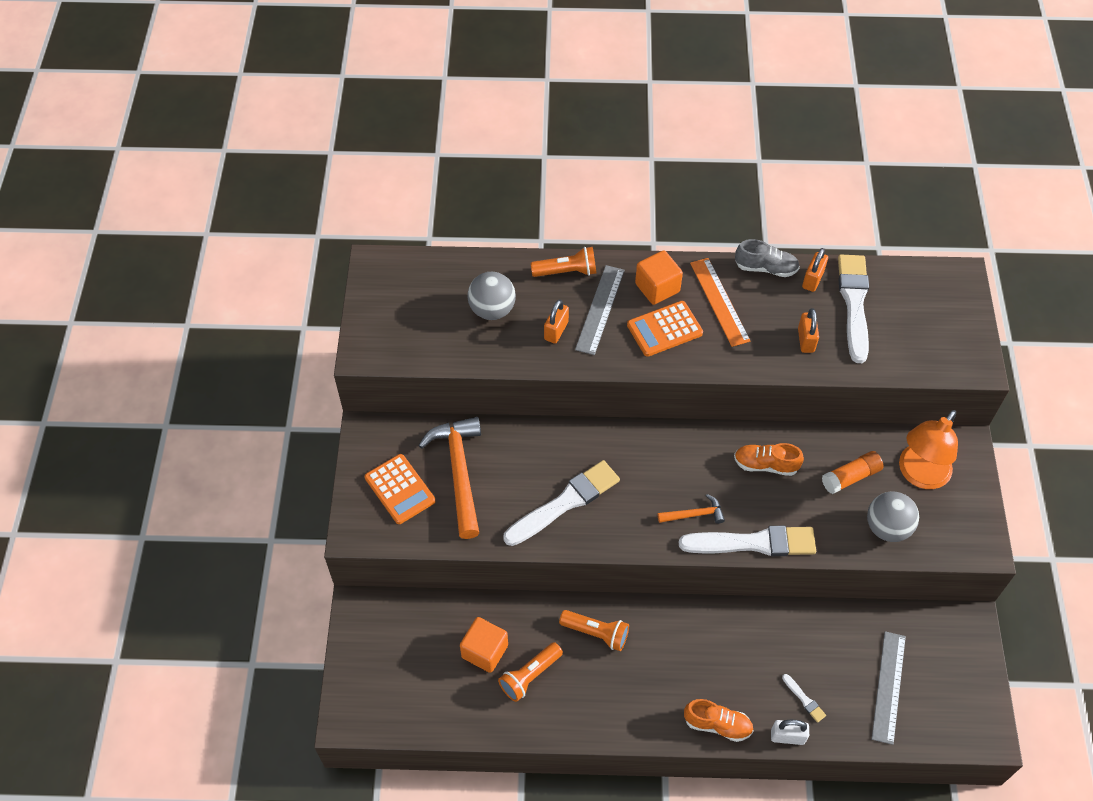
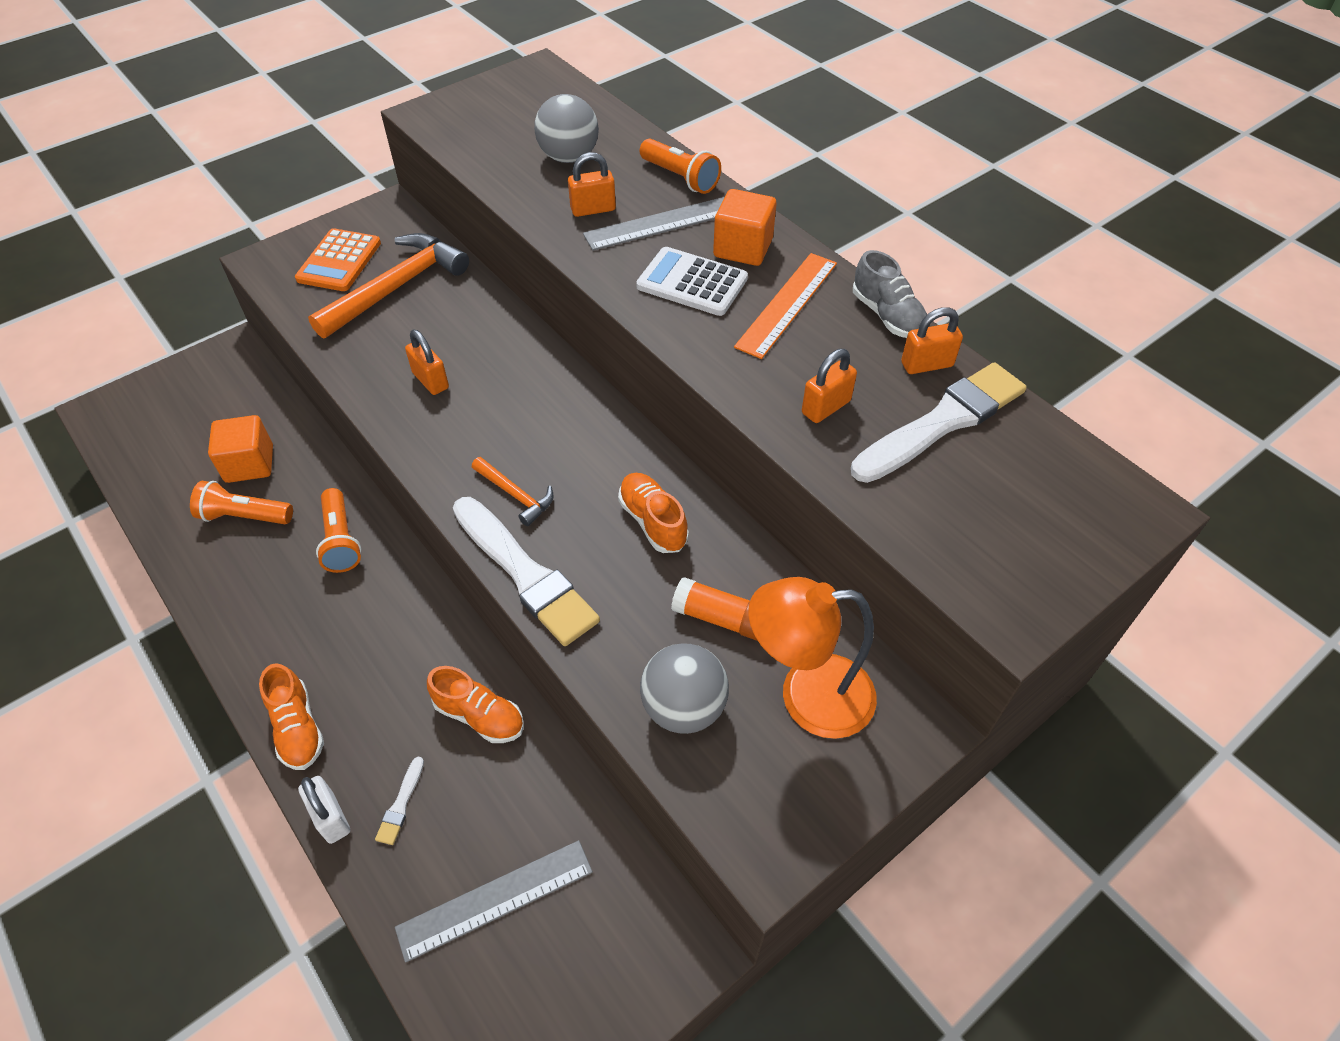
camera: 50 degrees right, 5 degrees down
(565, 502) = (430, 380): white brush -> orange padlock
(664, 329) = (692, 283): orange calculator -> white calculator
(778, 632) = (479, 716): none -> orange shoe

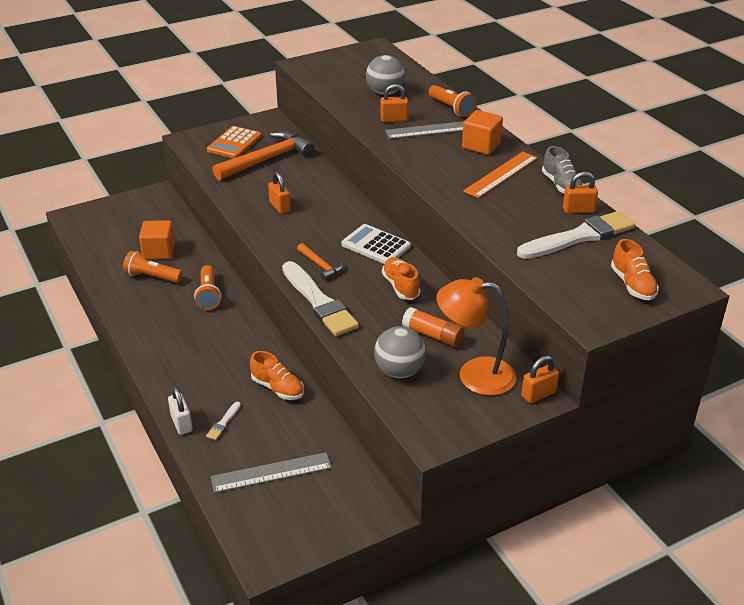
camera: 10 degrees right, 15 degrees down
(297, 728) = (168, 380): orange shoe -> orange shoe (632, 285)
(692, 283) = (445, 159): white calculator -> white calculator (376, 245)
(826, 407) = (510, 223): orange padlock -> orange padlock (538, 394)

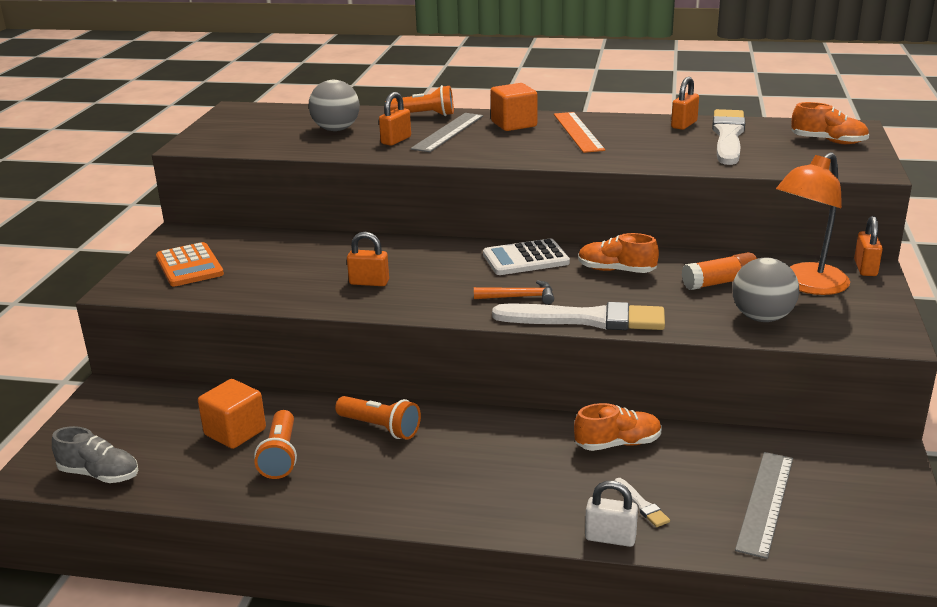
camera: 50 degrees left, 10 degrees down
(152, 277) = (280, 456): orange flashlight -> orange flashlight turned 60 degrees counterclockwise
(267, 159) = (261, 259): orange hammer -> none
(561, 185) = (634, 118): grey shoe -> grey shoe (99, 474)

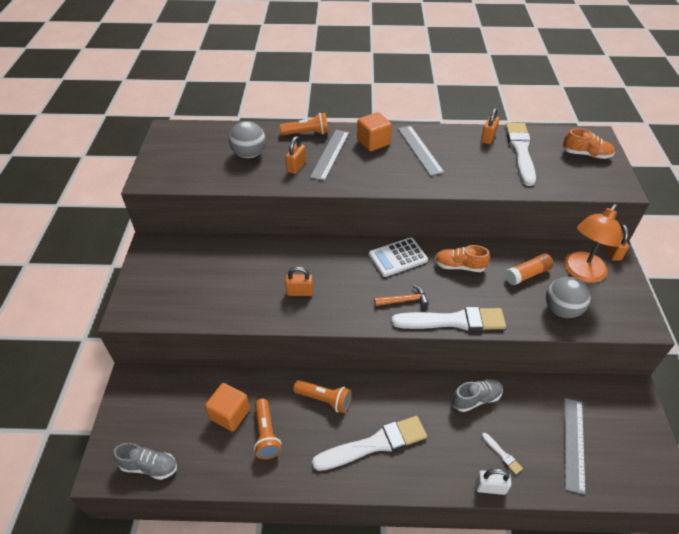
camera: 10 degrees left, 20 degrees up
(189, 266) = (168, 283): orange calculator -> none
(440, 478) = (374, 444): none -> white brush
(578, 132) = (420, 150): orange ruler -> grey ruler
(618, 444) = (476, 399): orange shoe -> grey shoe

